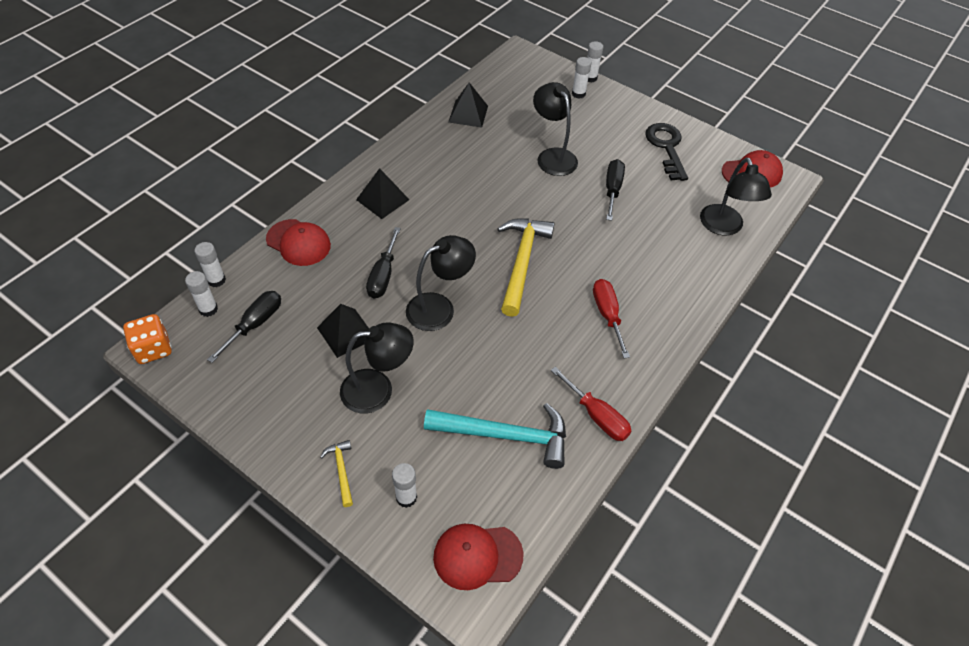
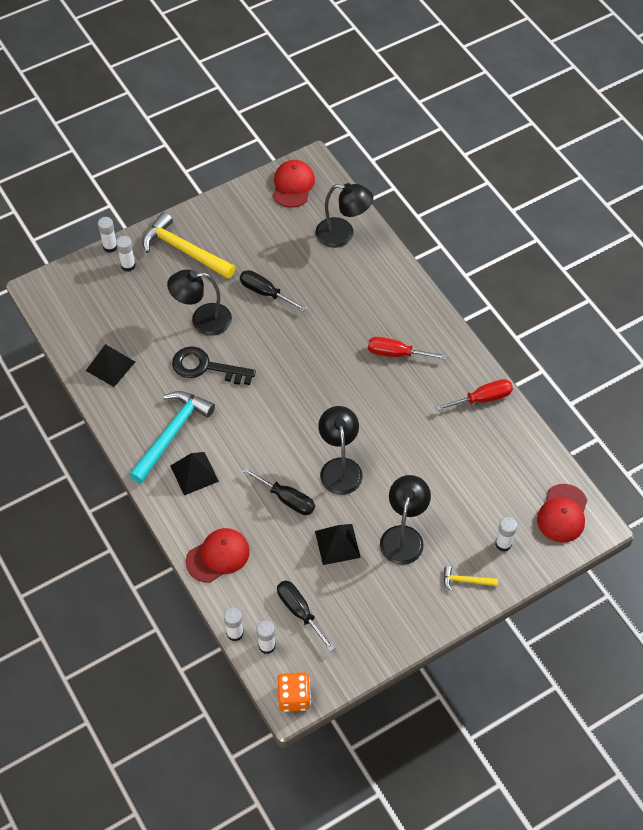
camera: 65 degrees left, 5 degrees up
(505, 435) = (477, 463): turquoise hammer -> turquoise hammer (172, 434)
(522, 262) = (317, 391): yellow hammer -> yellow hammer (184, 250)
(666, 147) = (233, 230): black key -> black key (205, 367)

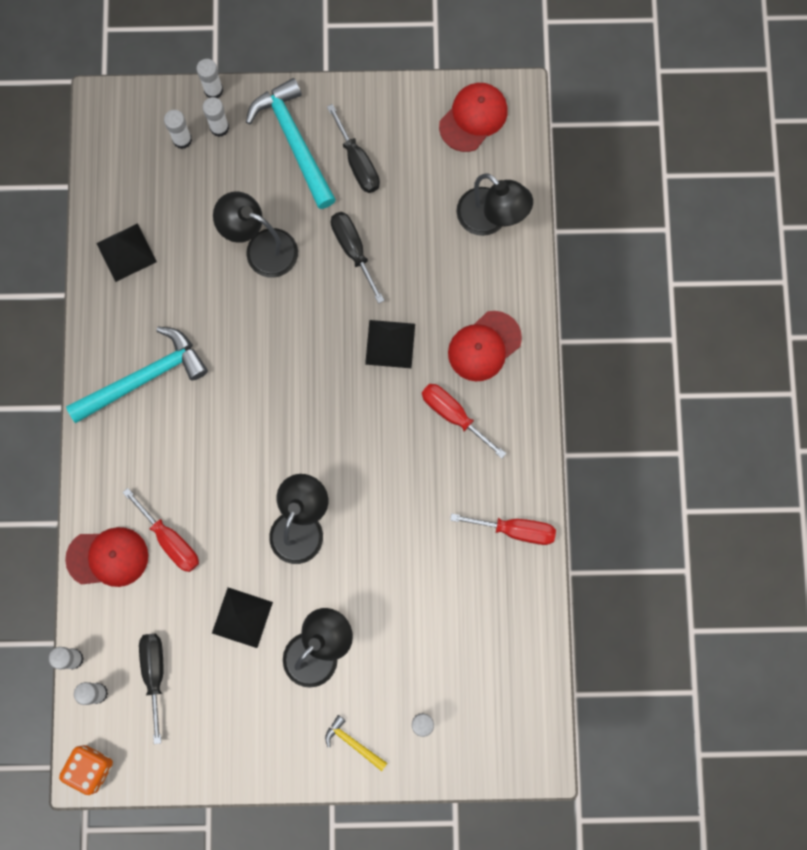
camera: 30 degrees right, 20 degrees up
(107, 284) = (182, 140): none -> white glue stick
(184, 250) = (294, 141): yellow hammer -> turquoise hammer
(194, 473) = (140, 441): black pyramid -> black pyramid (390, 344)
(205, 367) = (229, 312): black key -> none
(255, 522) = (170, 540): none -> red screwdriver
(287, 499) = (220, 531): black screwdriver -> black screwdriver (357, 162)
(562, 513) = (512, 725): red cap -> red cap (484, 346)

